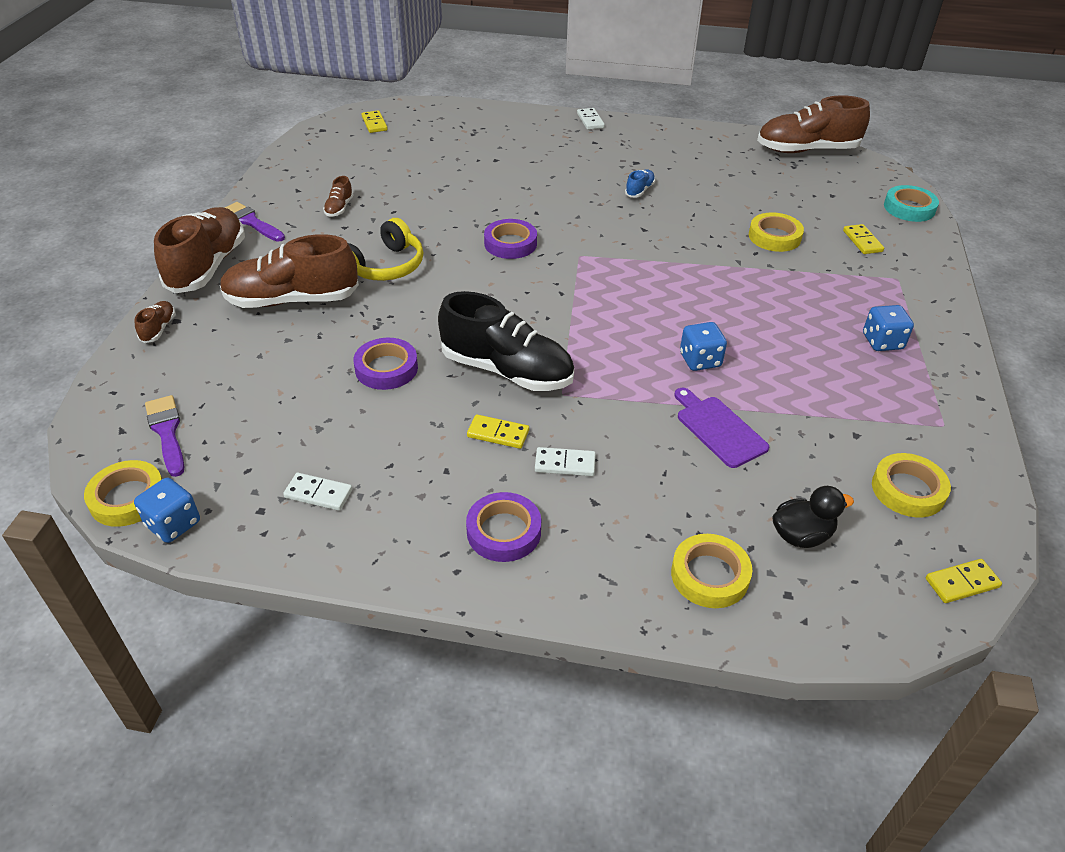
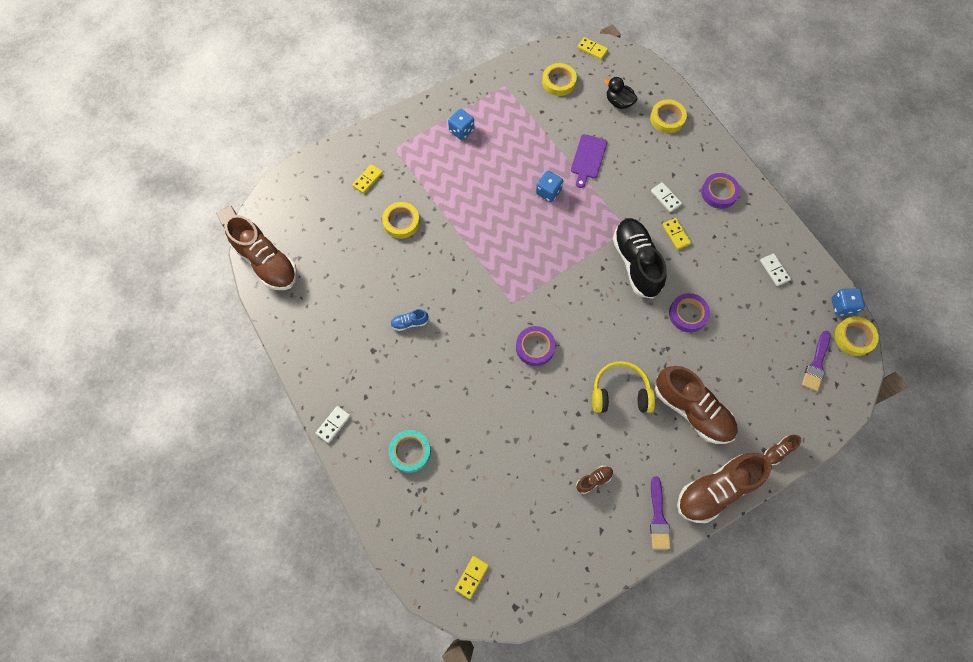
camera: 130 degrees left, 25 degrees up
(909, 208) = (305, 175): turquoise tape -> turquoise tape (410, 452)

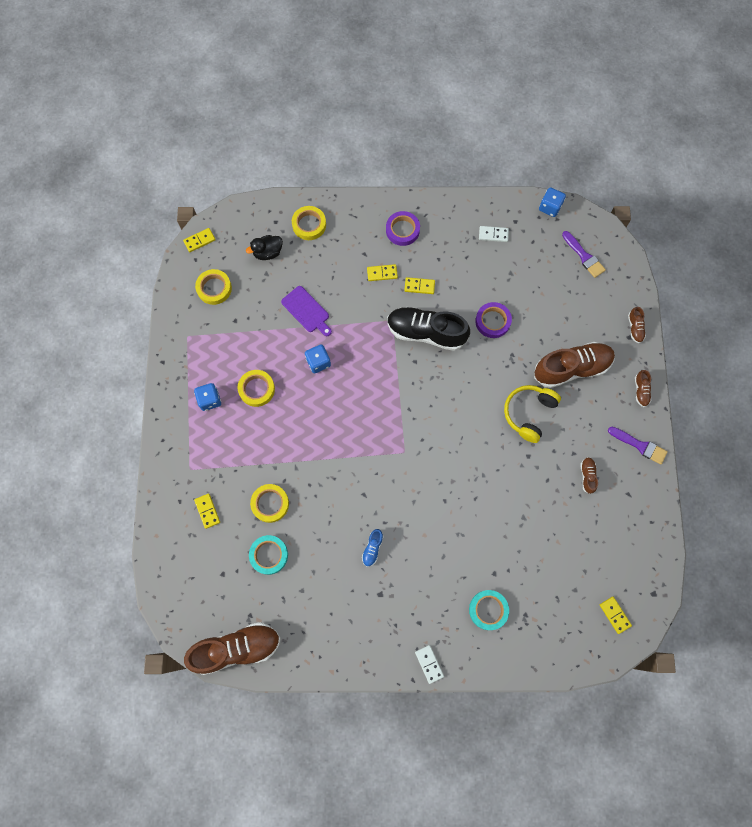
camera: 60 degrees left, 5 degrees up
(357, 244) = (269, 555): none -> turquoise tape
(535, 347) = (453, 456): purple tape -> none
(665, 198) = (382, 273): white domino -> yellow domino
(716, 490) = (641, 391): brown shoe -> brown shoe, size x0.43
(854, 337) = (578, 216): yellow tape -> yellow tape (256, 389)

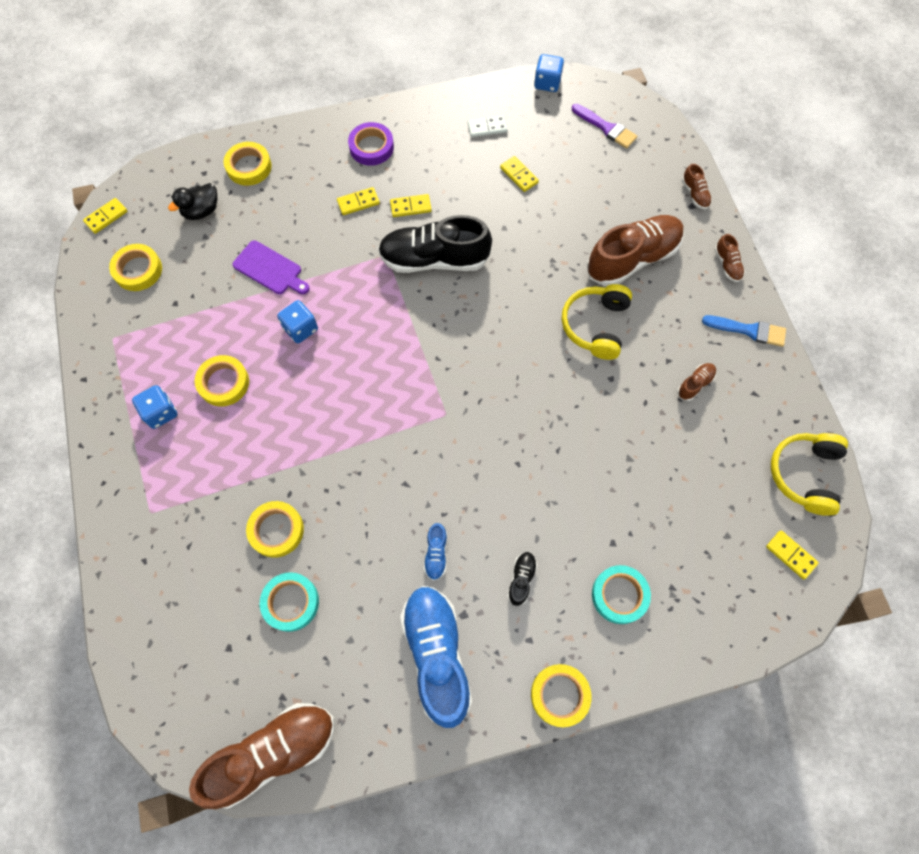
camera: 15 degrees left, 5 degrees down
(207, 511) = (188, 564): yellow domino -> yellow domino (519, 175)
(356, 615) = (437, 654): none -> blue shoe
(425, 581) = (521, 579): none -> black shoe
(429, 664) = (560, 695): white domino -> yellow tape
(492, 321) = (516, 227): purple tape -> none
(587, 476) = (695, 384): brown shoe -> brown shoe turned 60 degrees clockwise
(639, 445) = (748, 330): purple brush -> blue brush
(644, 562) = (804, 474): none -> yellow headphones

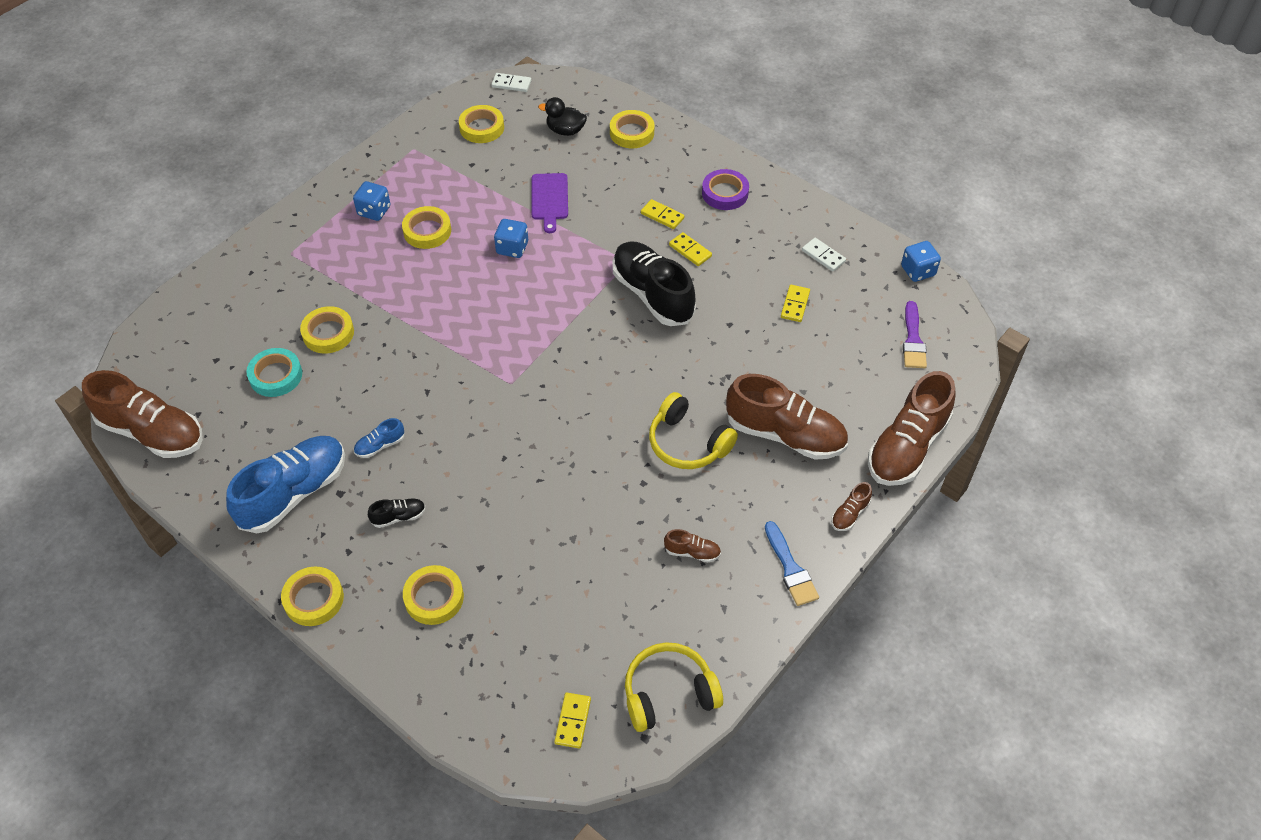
camera: 55 degrees right, 15 degrees down
(106, 217) = (511, 84): yellow domino -> white domino
(595, 326) = (688, 443): yellow headphones -> yellow headphones turned 120 degrees counterclockwise
(619, 595) = (434, 598): turquoise tape -> yellow tape
(695, 194) = (907, 447): brown shoe -> brown shoe, size x2.35

